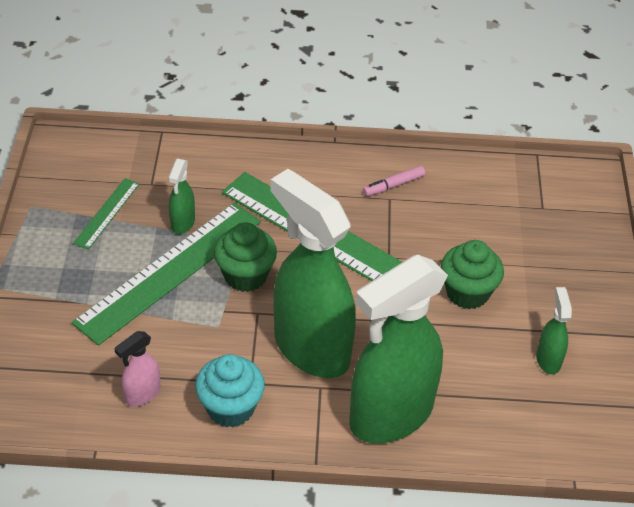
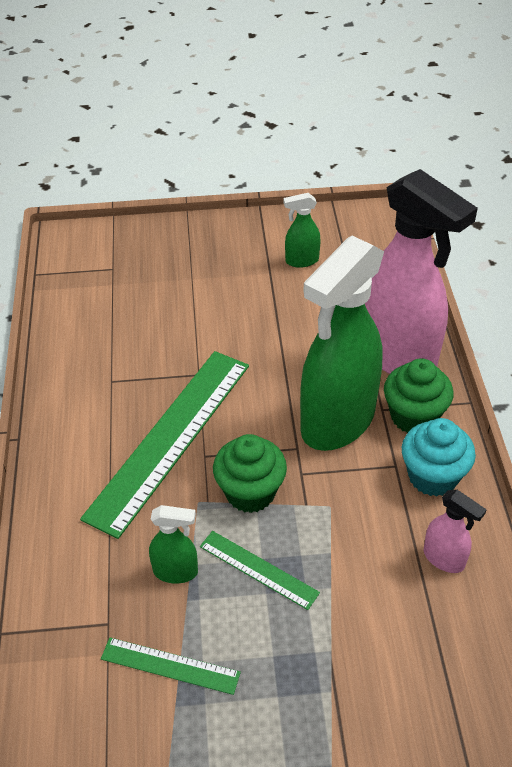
camera: 95 degrees left, 0 degrees up
(169, 271) = (258, 569): green ruler -> green ruler, size x0.47
(390, 416) = (398, 356): green spray bottle -> pink spray bottle
(393, 185) = (90, 379): pink marker -> none
(467, 293) = (235, 314): green cupcake -> green cupcake (414, 416)

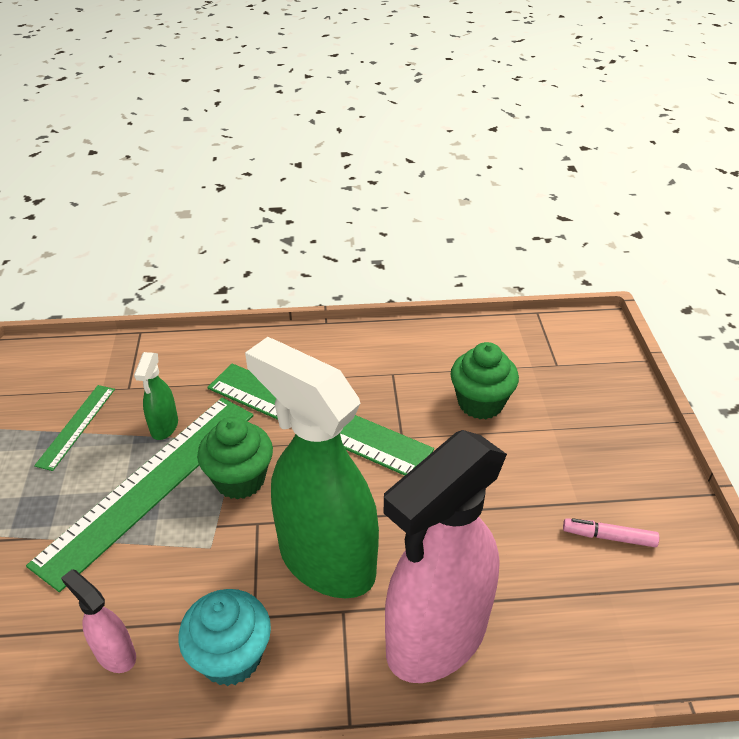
camera: 90 degrees right, 5 degrees down
(258, 569) = (150, 485): green ruler -> green ruler, size x2.12
(301, 261) = (608, 537): green spray bottle -> pink marker
(414, 416) = (328, 646): green cupcake -> green cupcake (480, 403)
(444, 559) = (115, 654): pink spray bottle -> pink spray bottle turned 90 degrees clockwise

